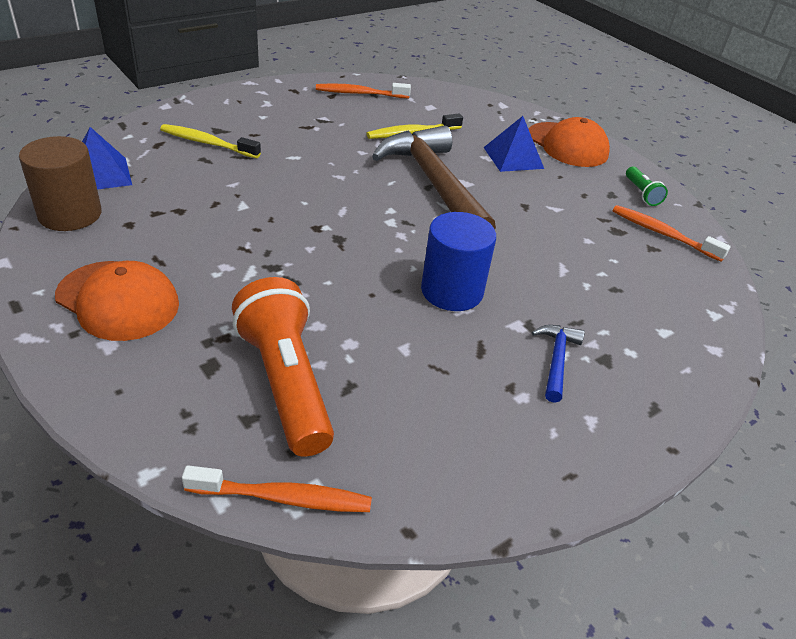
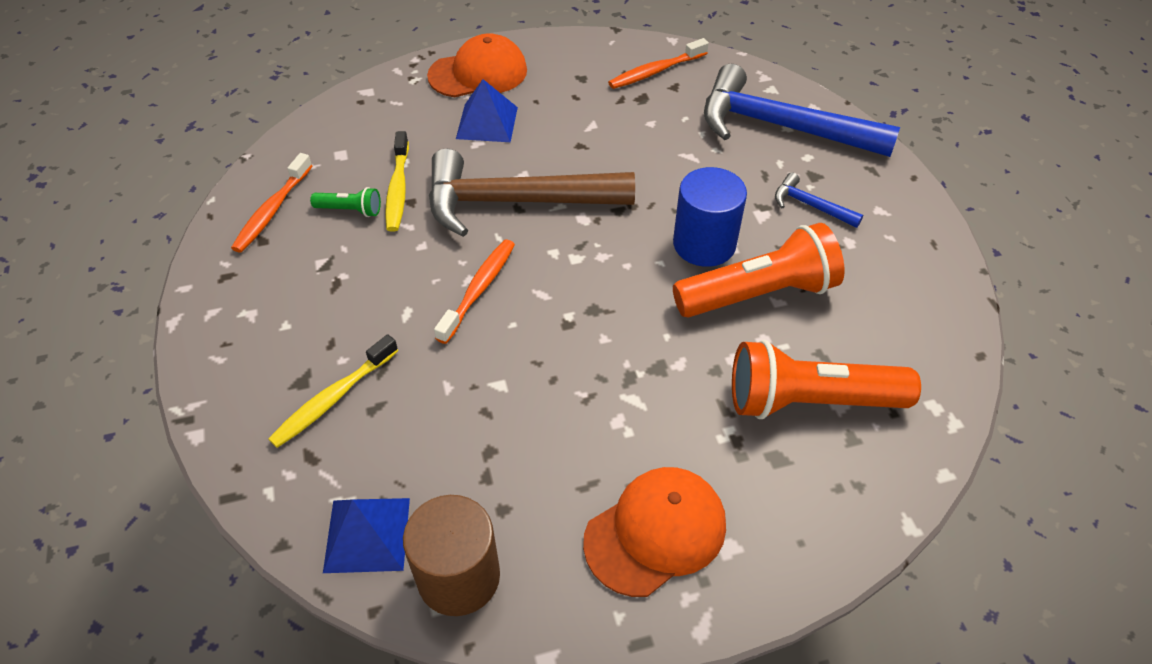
camera: 65 degrees left, 10 degrees up
(284, 498) = (944, 428): orange toothbrush -> orange toothbrush (479, 289)
(407, 333) = (758, 294): none -> orange flashlight
(641, 193) = (587, 57): green flashlight -> green flashlight (350, 210)
(660, 326) = (780, 127): none -> blue hammer

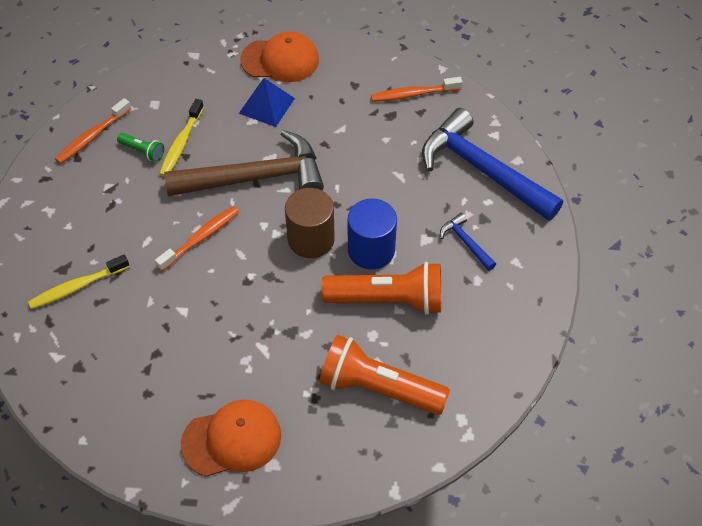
camera: 20 degrees right, 5 degrees up
(367, 534) = (62, 381): blue pyramid -> none
(458, 576) = (103, 425): brown cylinder -> brown cylinder (311, 239)
(515, 202) = (256, 177): brown hammer -> brown hammer turned 150 degrees clockwise

